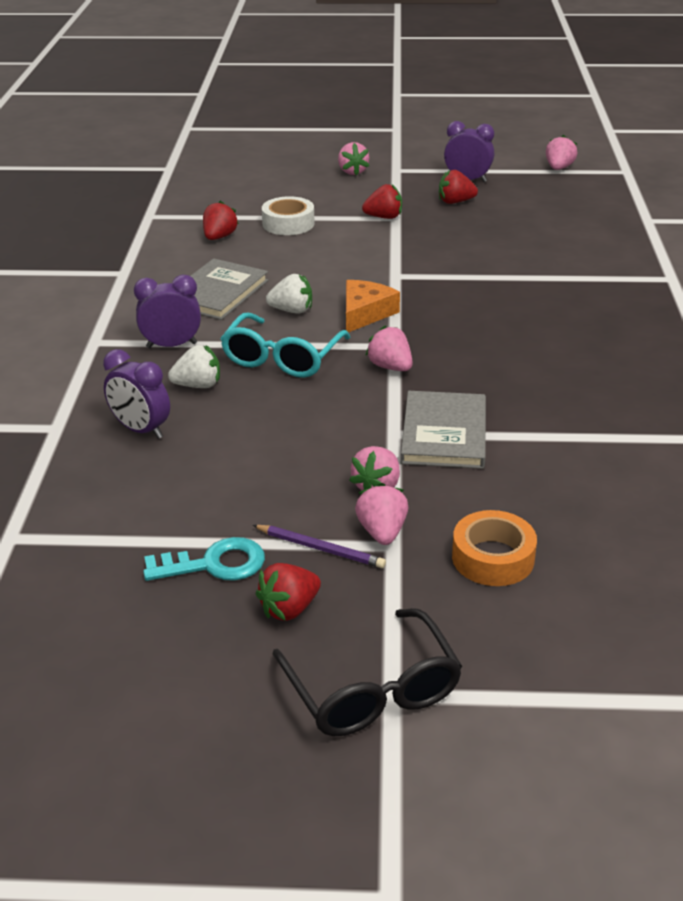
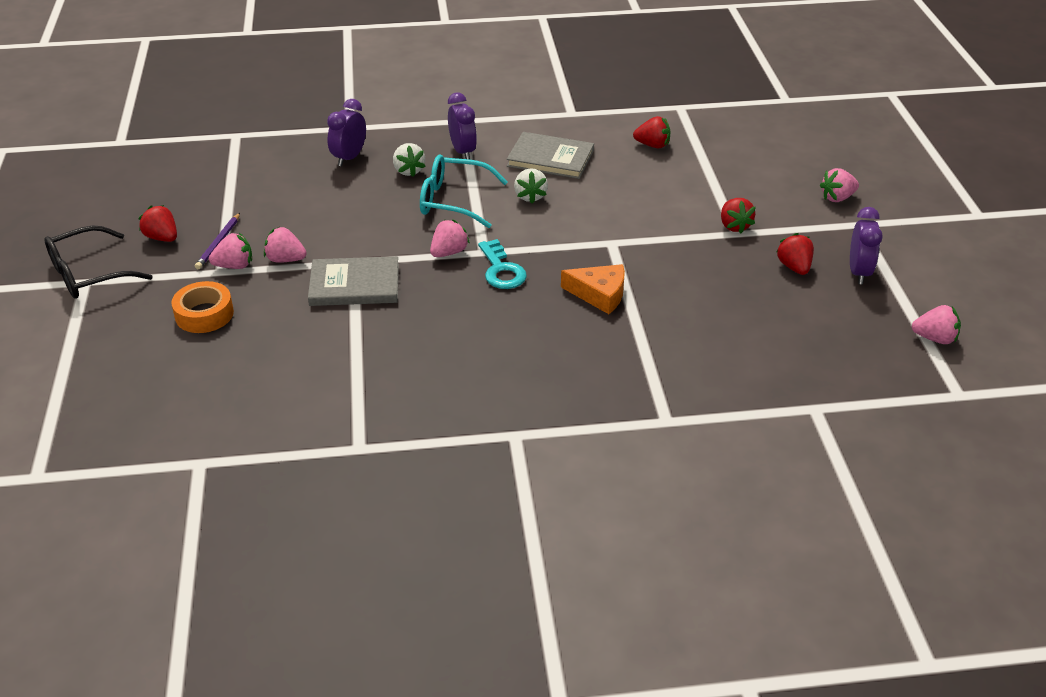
camera: 80 degrees right, 5 degrees up
(214, 564) = (206, 206): turquoise key -> turquoise key (501, 270)
(288, 224) = (695, 175): white tape -> none
(365, 313) = (535, 232): orange cheese -> orange cheese (599, 294)

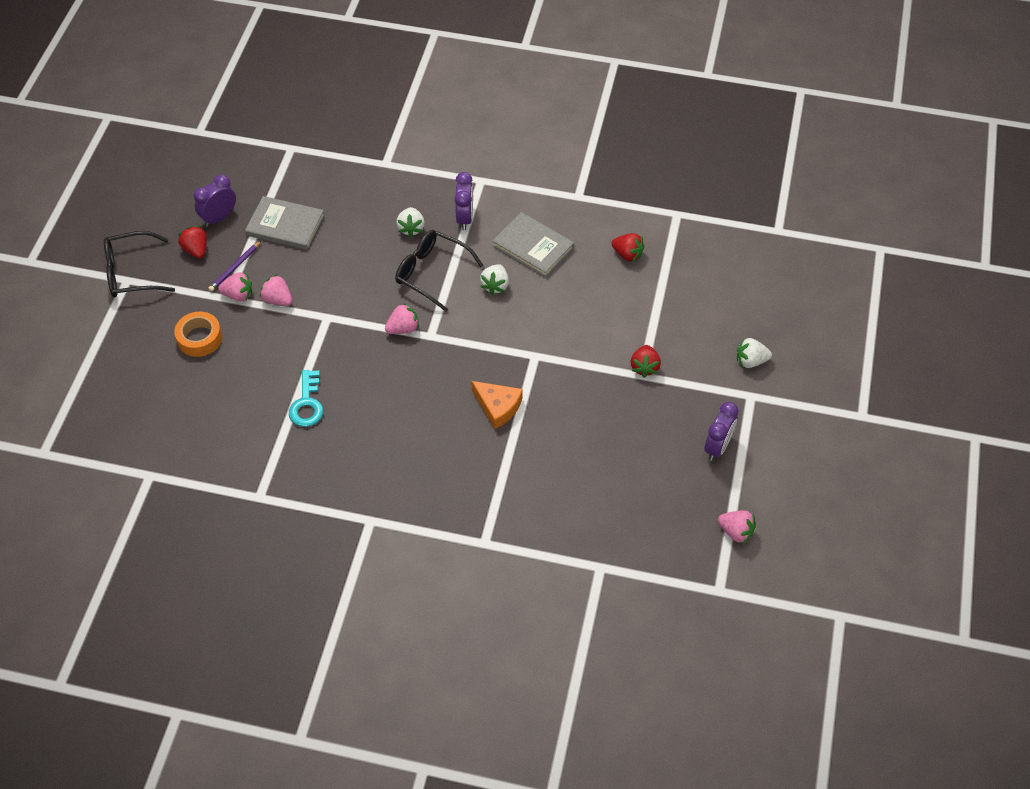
camera: 20 degrees right, 15 degrees up
(349, 158) = (370, 200): purple clock -> purple clock (219, 218)
(354, 285) = (318, 341): grey book -> grey book (285, 225)
(454, 201) = (432, 273): turquoise glasses -> black glasses
(501, 270) = (435, 359): turquoise key -> turquoise key (307, 404)
(794, 267) = (668, 426): red strawberry -> none
(837, 198) = (750, 361): pink strawberry -> white strawberry

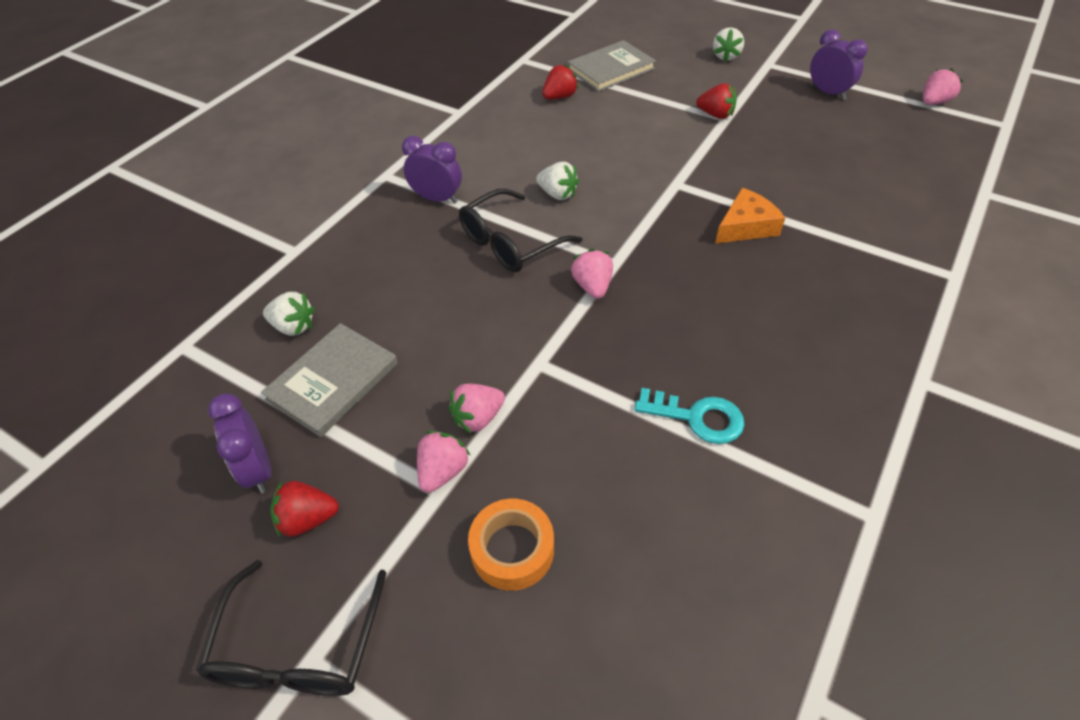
camera: 70 degrees left, 5 degrees down
(235, 267) = (381, 465): purple pencil -> none
(411, 228) = (424, 247): white strawberry -> white strawberry (293, 326)
(533, 246) = (513, 155): grey book -> grey book (611, 69)

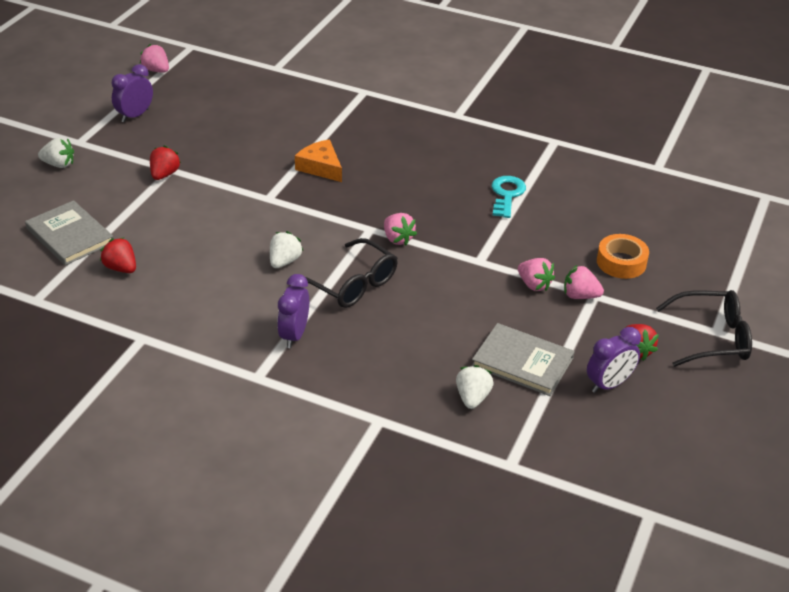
camera: 100 degrees left, 10 degrees down
(592, 286) = (397, 239): pink strawberry -> pink strawberry turned 105 degrees counterclockwise

